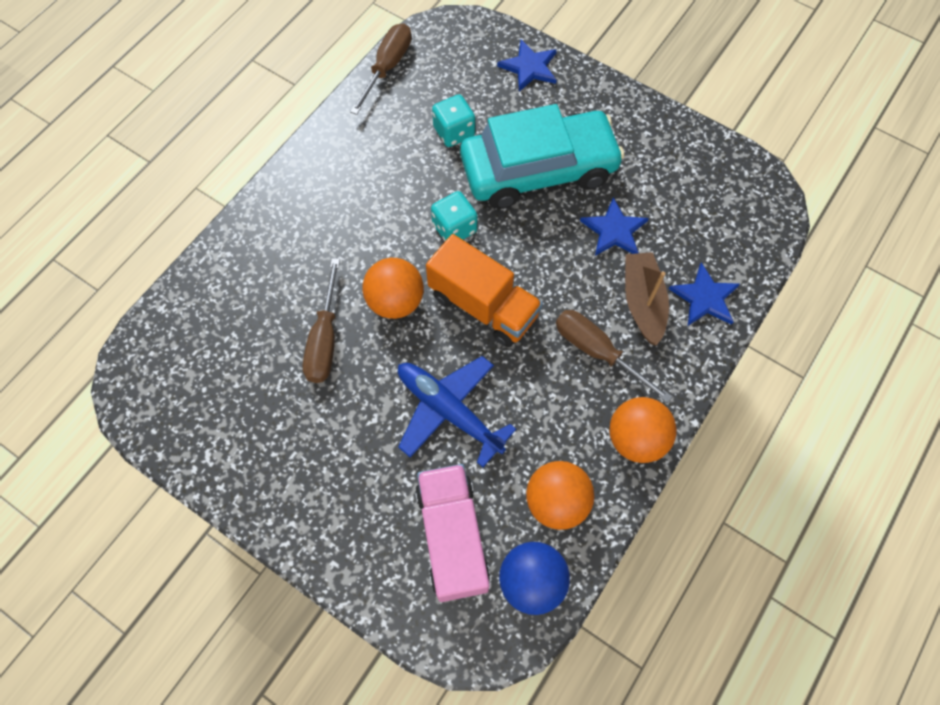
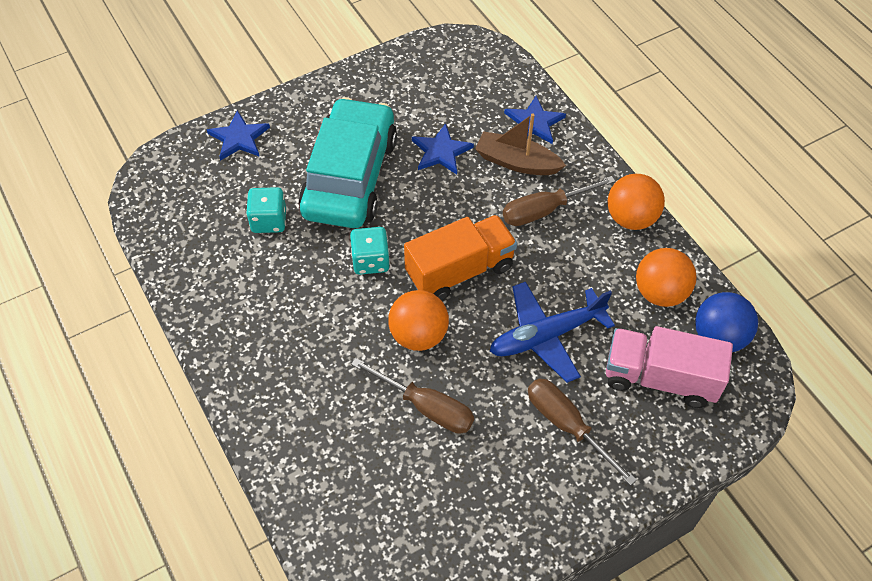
camera: 65 degrees left, 10 degrees down
(387, 67) = (158, 243): brown screwdriver -> brown screwdriver (567, 425)

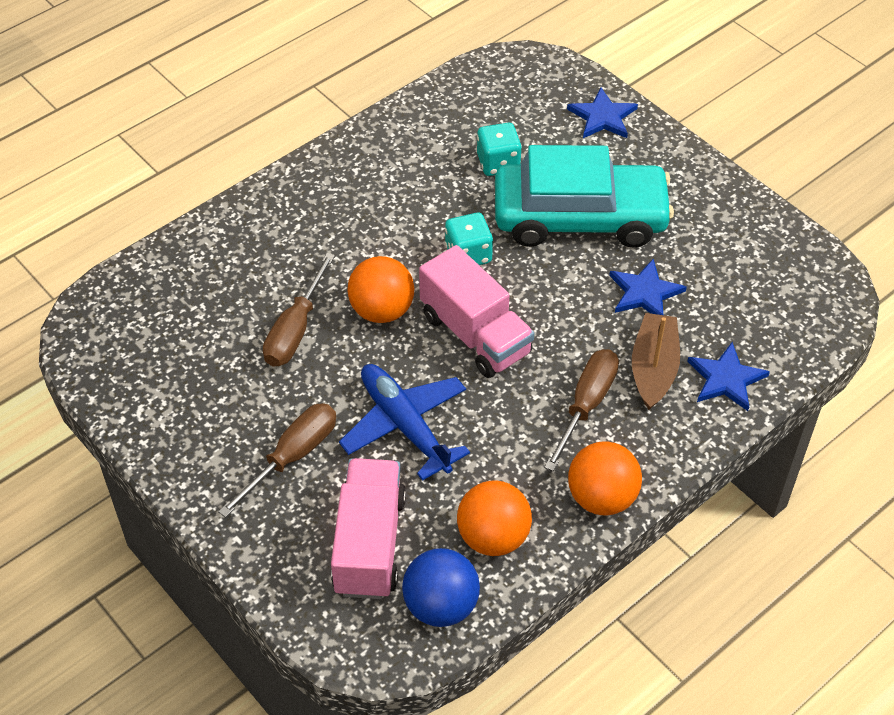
camera: 80 degrees right, 5 degrees down
(460, 271) = (475, 334): orange truck -> pink truck
(544, 210) = (586, 405): brown screwdriver -> brown screwdriver turned 60 degrees clockwise

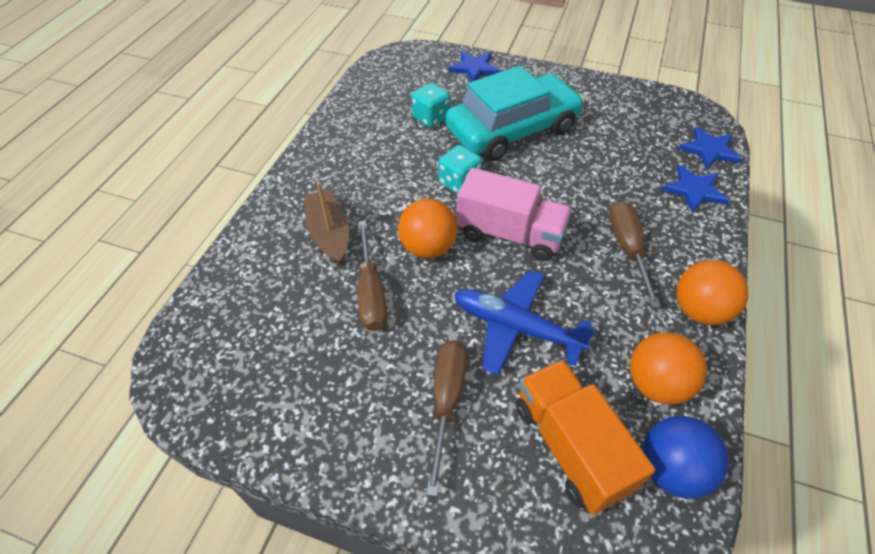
camera: 30 degrees left, 0 degrees up
(369, 544) = (570, 446): pink truck -> orange truck
(645, 293) = (595, 159): blue star -> blue star (709, 150)
(654, 368) = (646, 204): brown boat -> brown boat (329, 234)

